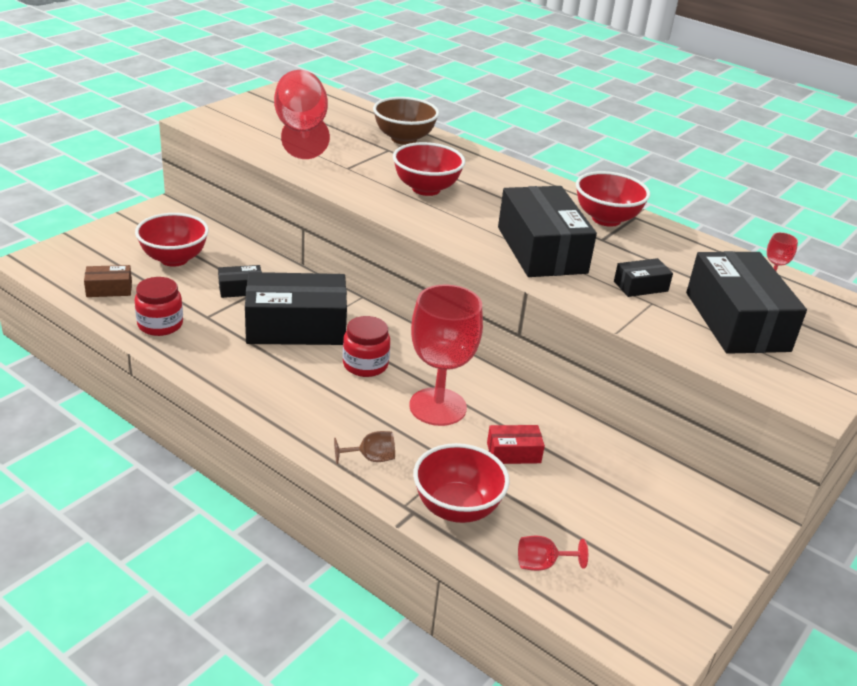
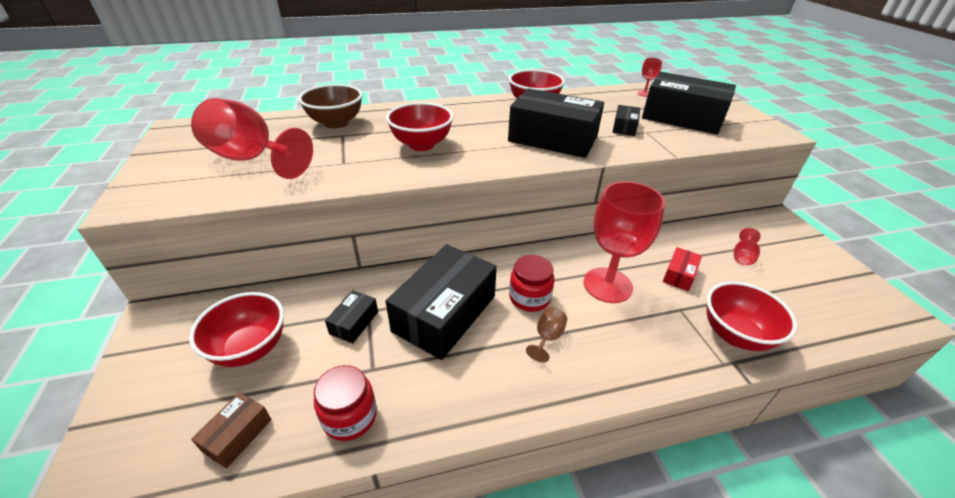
camera: 50 degrees left, 5 degrees up
(371, 458) = (655, 355): brown goblet -> brown goblet (547, 337)
(542, 564) = (808, 322): red goblet -> red goblet (742, 256)

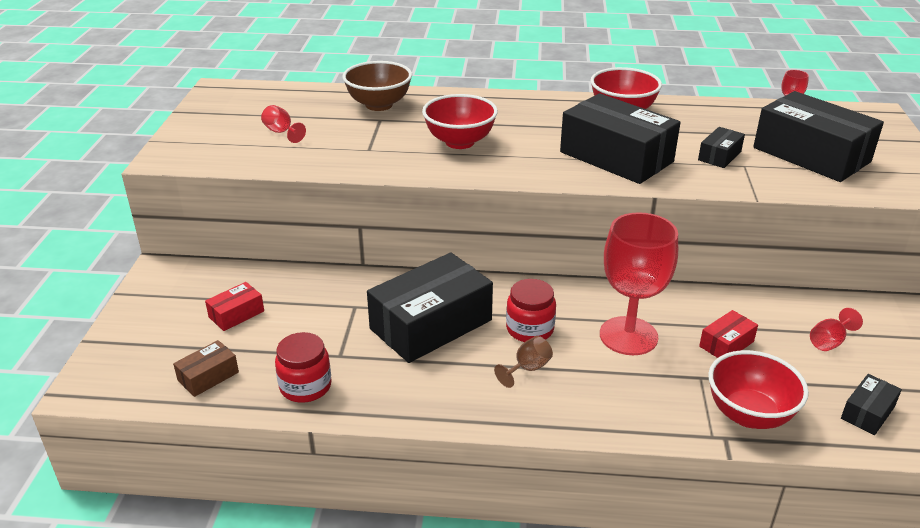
camera: 20 degrees right, 5 degrees down
(250, 348) = (236, 314): red bowl -> red box
(252, 159) = (281, 132): red goblet -> red goblet, size x0.42
(354, 323) = (337, 313): black box -> black box (867, 412)

